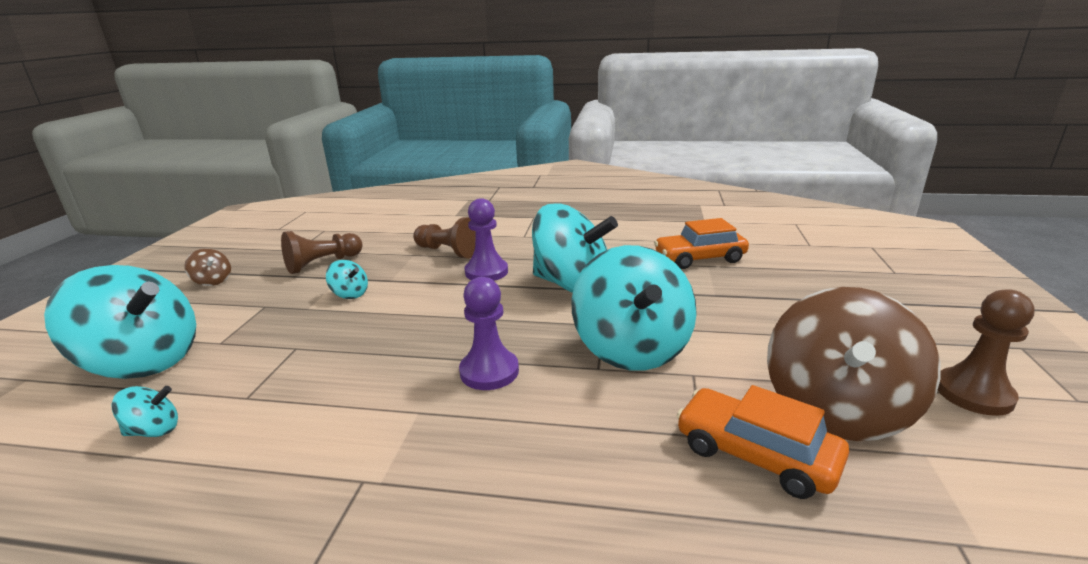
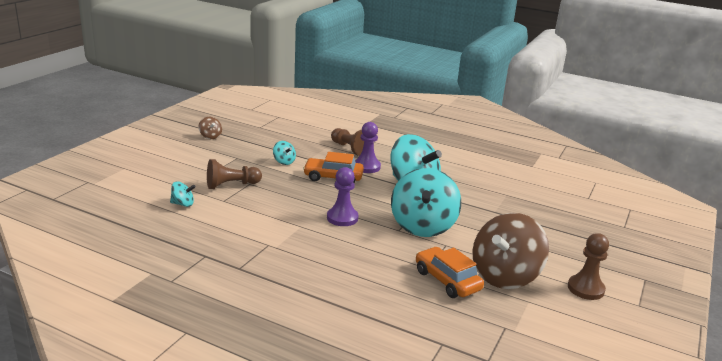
camera: 15 degrees right, 0 degrees up
(144, 361) = (176, 172): turquoise spinning top -> none
(322, 264) = (273, 139): brown pawn -> brown pawn (231, 185)
(699, 258) = (505, 189): orange car -> orange car (333, 177)

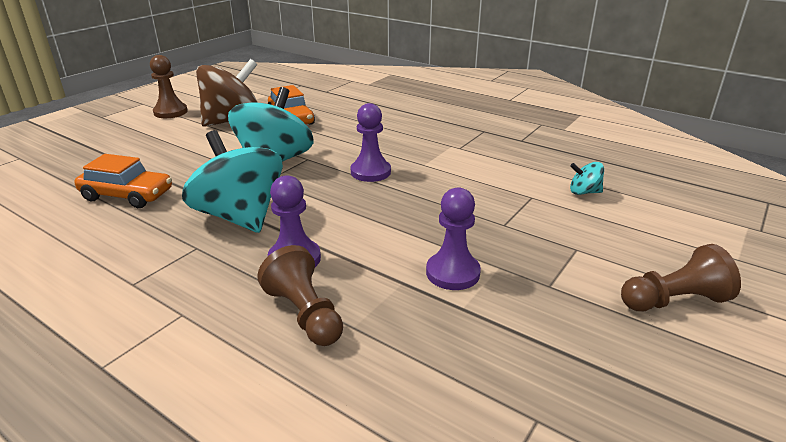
camera: 170 degrees left, 5 degrees up
(210, 136) = (649, 365): brown spinning top -> none
(231, 185) = (532, 221): brown pawn -> brown pawn (674, 301)
(284, 162) = (452, 273): turquoise spinning top -> purple pawn
(333, 177) = (365, 235): orange car -> orange car (127, 195)

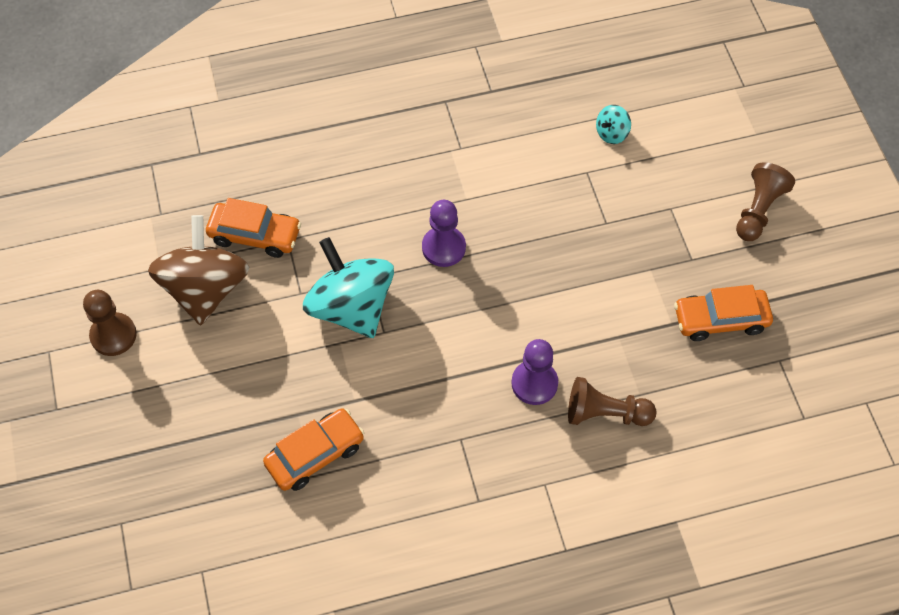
camera: 50 degrees left, 30 degrees up
(240, 216) = (436, 386): turquoise spinning top -> none
(452, 273) = (634, 301): purple pawn -> none
(516, 339) = (720, 319): none -> orange car

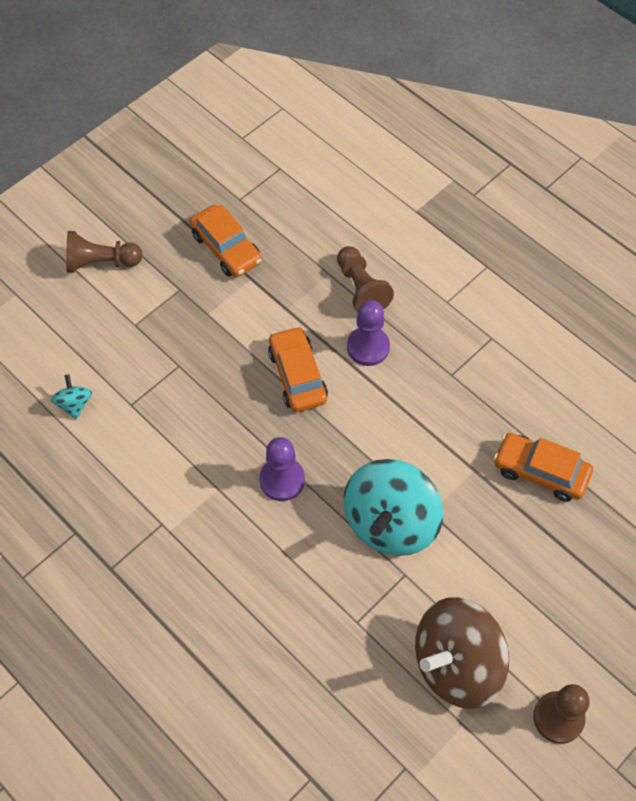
camera: 120 degrees left, 0 degrees up
(255, 235) = (371, 655): orange car -> orange car (297, 376)
(611, 133) = (74, 404): turquoise spinning top -> turquoise spinning top turned 120 degrees counterclockwise

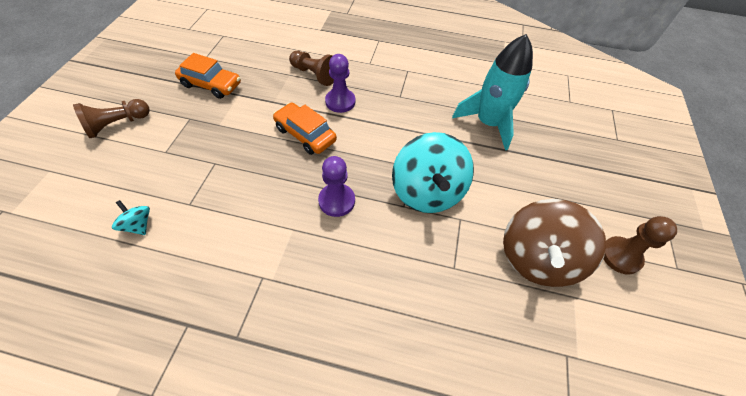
camera: 35 degrees left, 5 degrees down
(540, 472) = (488, 123): orange car -> turquoise rocket

